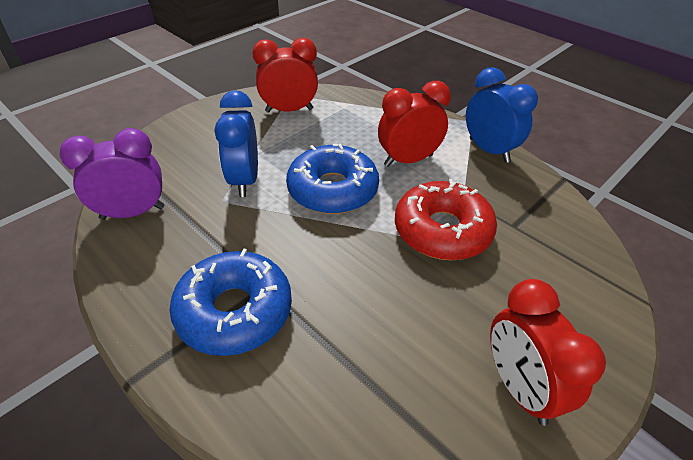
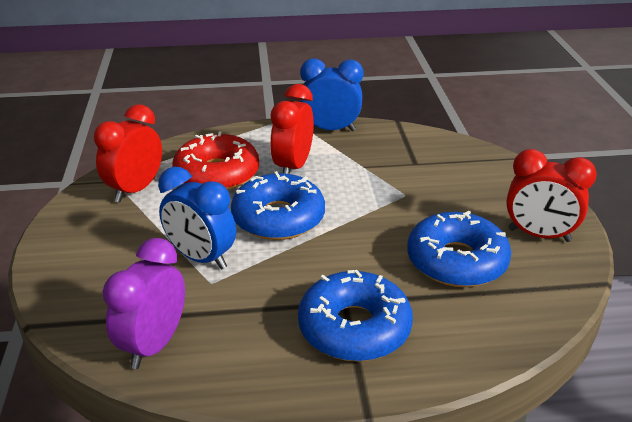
camera: 50 degrees left, 10 degrees down
(396, 336) = (456, 261): none -> blue donut
(442, 230) = (385, 193): red donut -> red donut (217, 174)

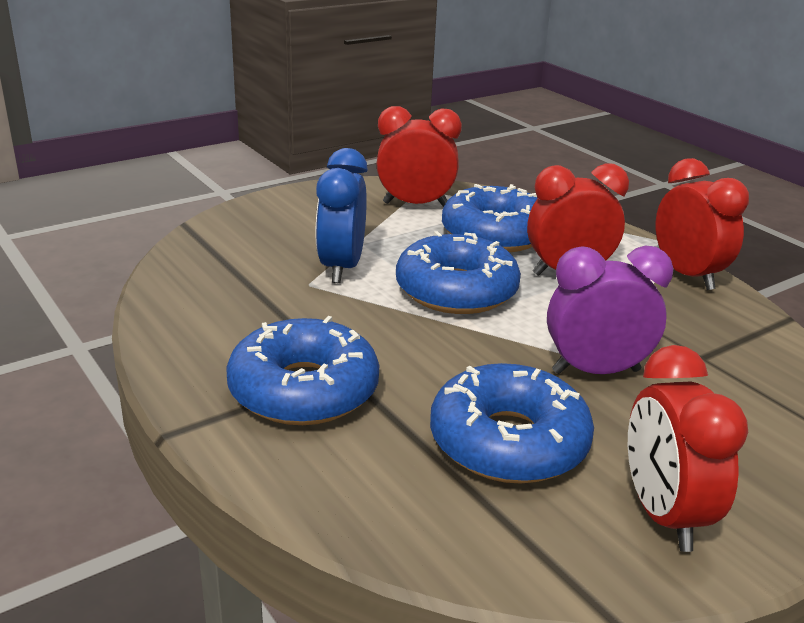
camera: 60 degrees right, 5 degrees down
(154, 345) = (194, 282): purple clock -> purple clock (596, 371)
(217, 174) = (494, 234): red donut -> blue donut
(331, 129) = (687, 275): blue clock -> red clock

